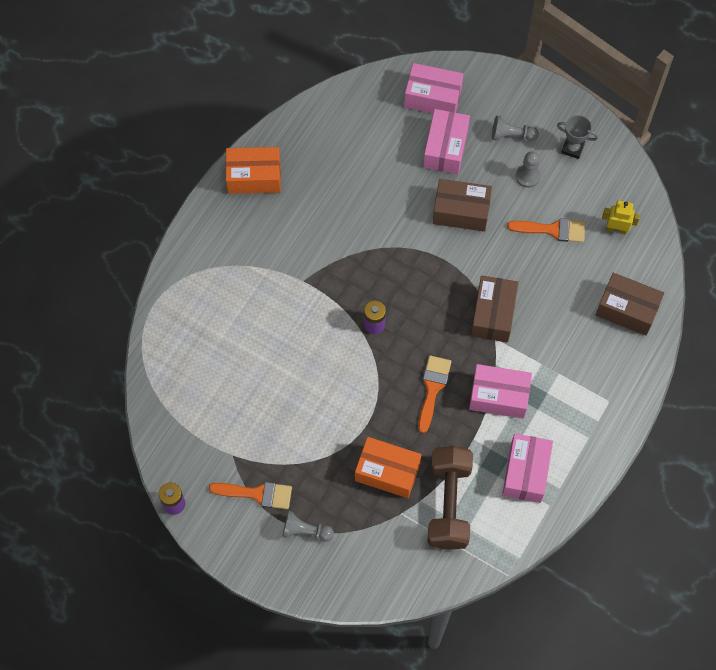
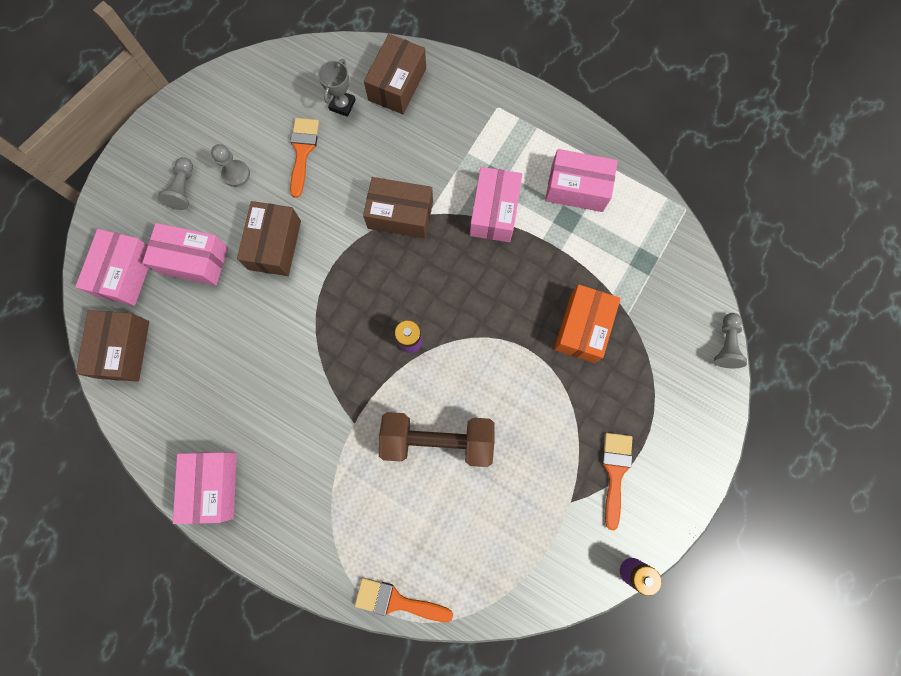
camera: 90 degrees left, 10 degrees up
(254, 177) = (213, 485): orange box -> pink box
(305, 531) = (654, 416): grey pawn -> grey pawn (725, 344)
(366, 102) = (123, 349): none -> brown box
(432, 388) = (486, 279): orange brush -> orange brush (396, 601)
(449, 504) = (614, 265): brown dumbbell -> brown dumbbell (437, 440)
(572, 148) = (205, 127): grey trophy -> grey trophy (342, 105)
(616, 229) = (305, 89): yellow robot -> none

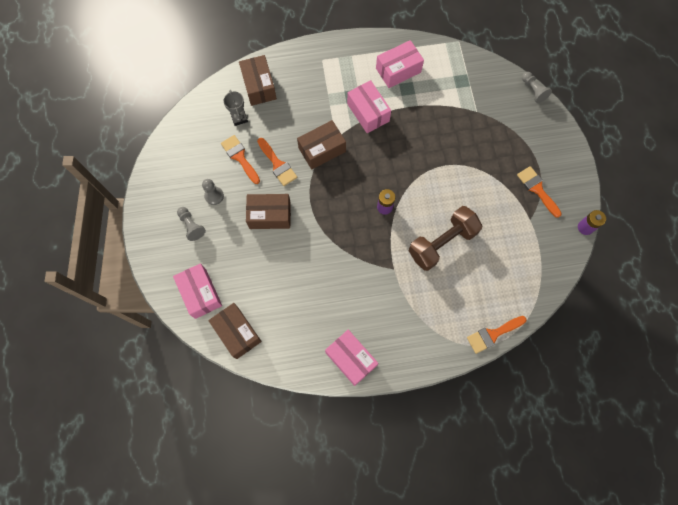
camera: 40 degrees left, 5 degrees down
(193, 260) = (232, 257): pink box -> none
(275, 245) = (270, 215): brown box -> brown box turned 60 degrees counterclockwise
(336, 192) = (277, 164): none -> orange brush
(582, 328) = (461, 134): orange box -> none

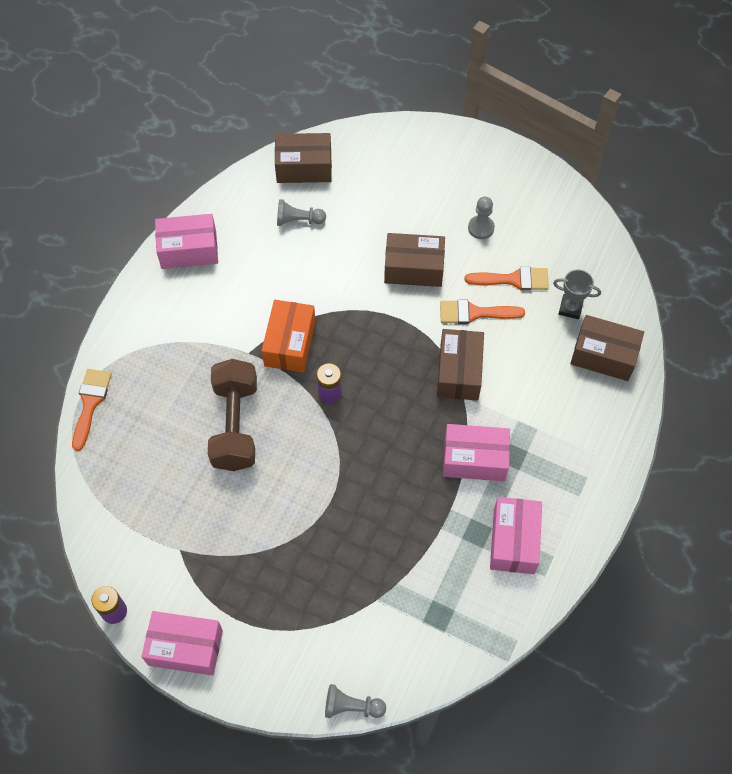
camera: 125 degrees right, 10 degrees down
(191, 226) = (459, 188): grey pawn -> grey pawn (298, 220)
(200, 293) = (373, 158): pink box -> pink box (185, 647)
(270, 215) = (413, 268): brown box -> brown box turned 60 degrees clockwise
(370, 250) = (290, 344): none -> orange box
(537, 189) = (209, 591): orange brush -> none

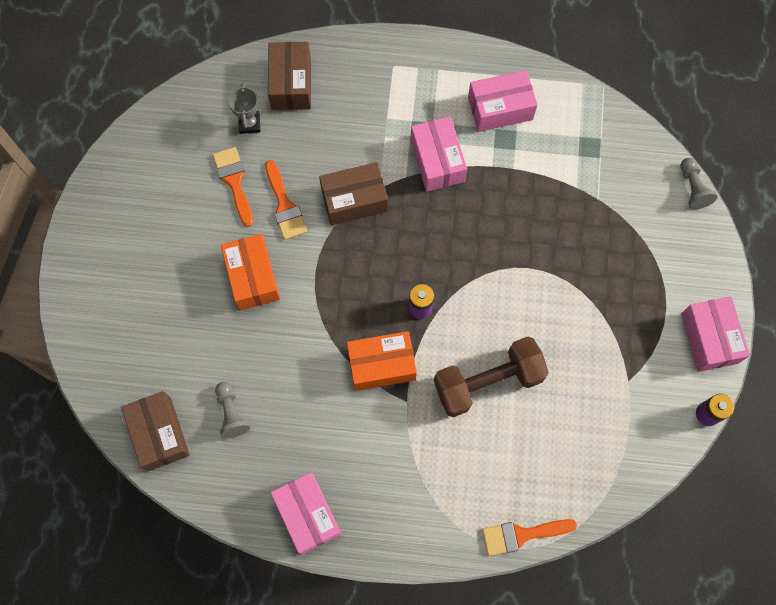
camera: 110 degrees left, 10 degrees up
(413, 268) = (252, 277): brown box -> orange box
(481, 228) = (182, 229): grey pawn -> none

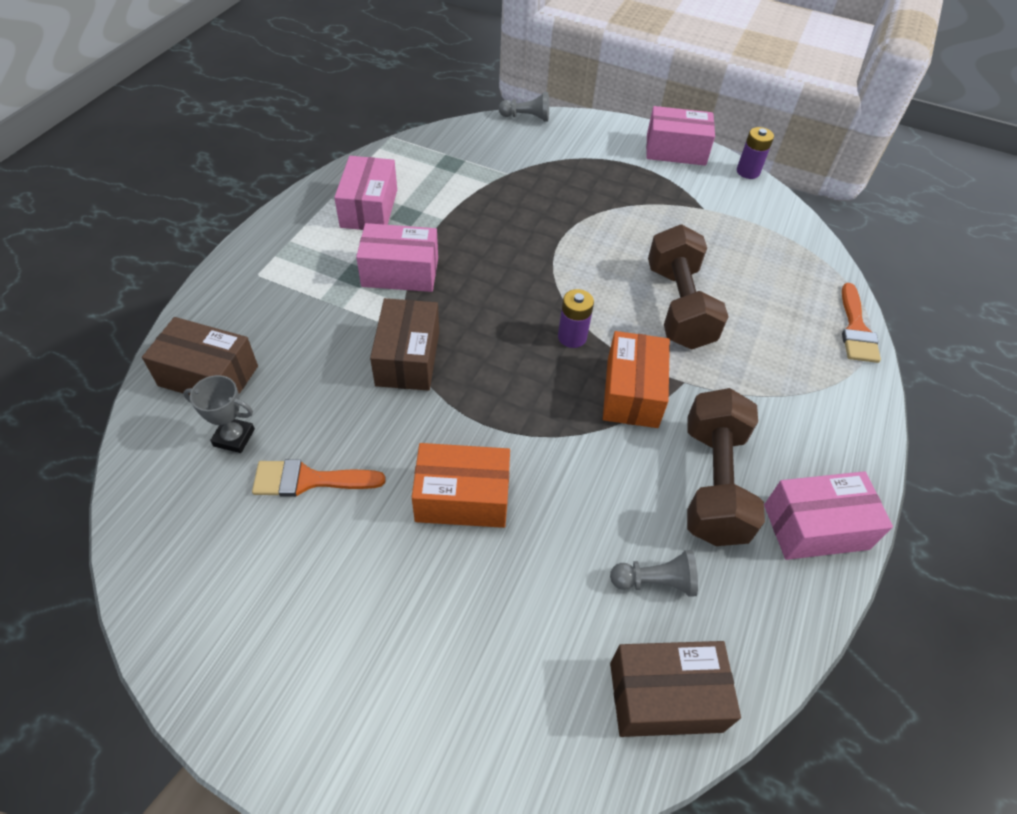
camera: 75 degrees left, 20 degrees down
(285, 205) = (377, 431): orange brush -> none
(320, 438) = (713, 483): none -> brown dumbbell

